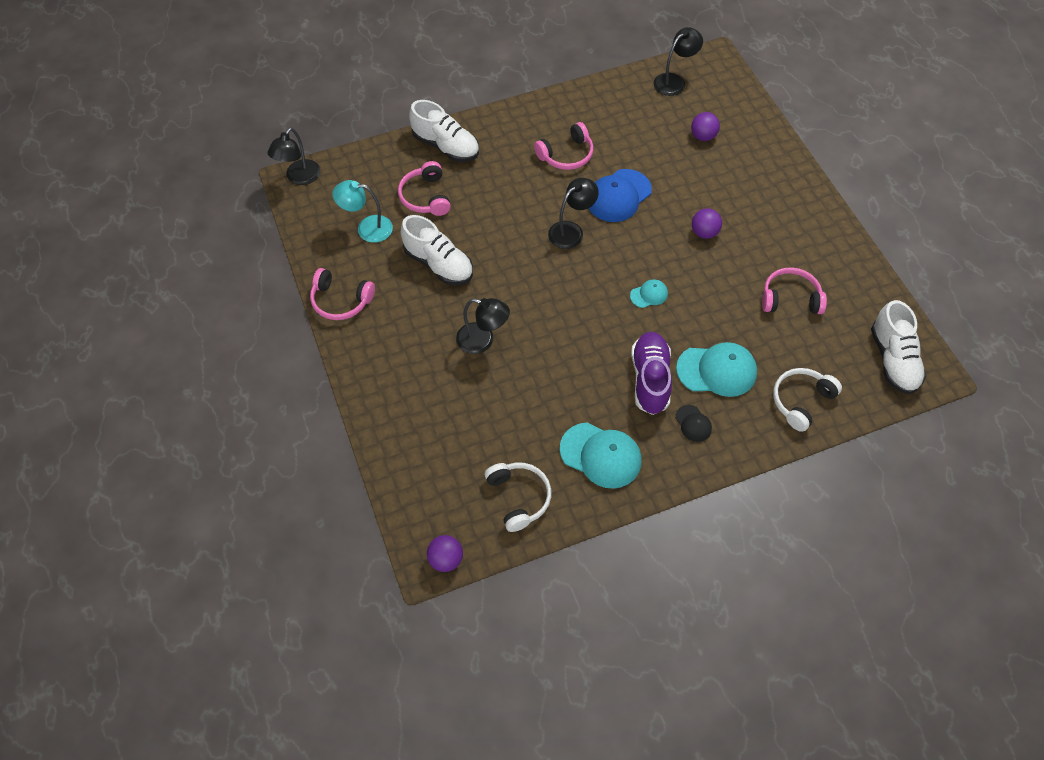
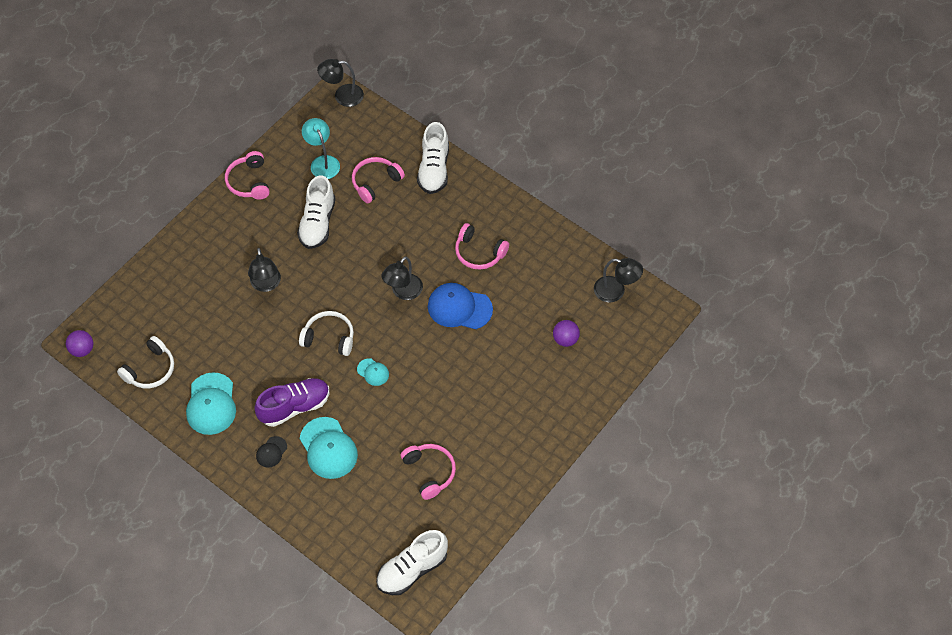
camera: 60 degrees right, 0 degrees up
(571, 231) = (403, 292): black lamp -> black lamp turned 105 degrees clockwise
(704, 232) = (459, 384): purple ball -> none
(801, 401) = (333, 517): white headphones -> white headphones (329, 338)

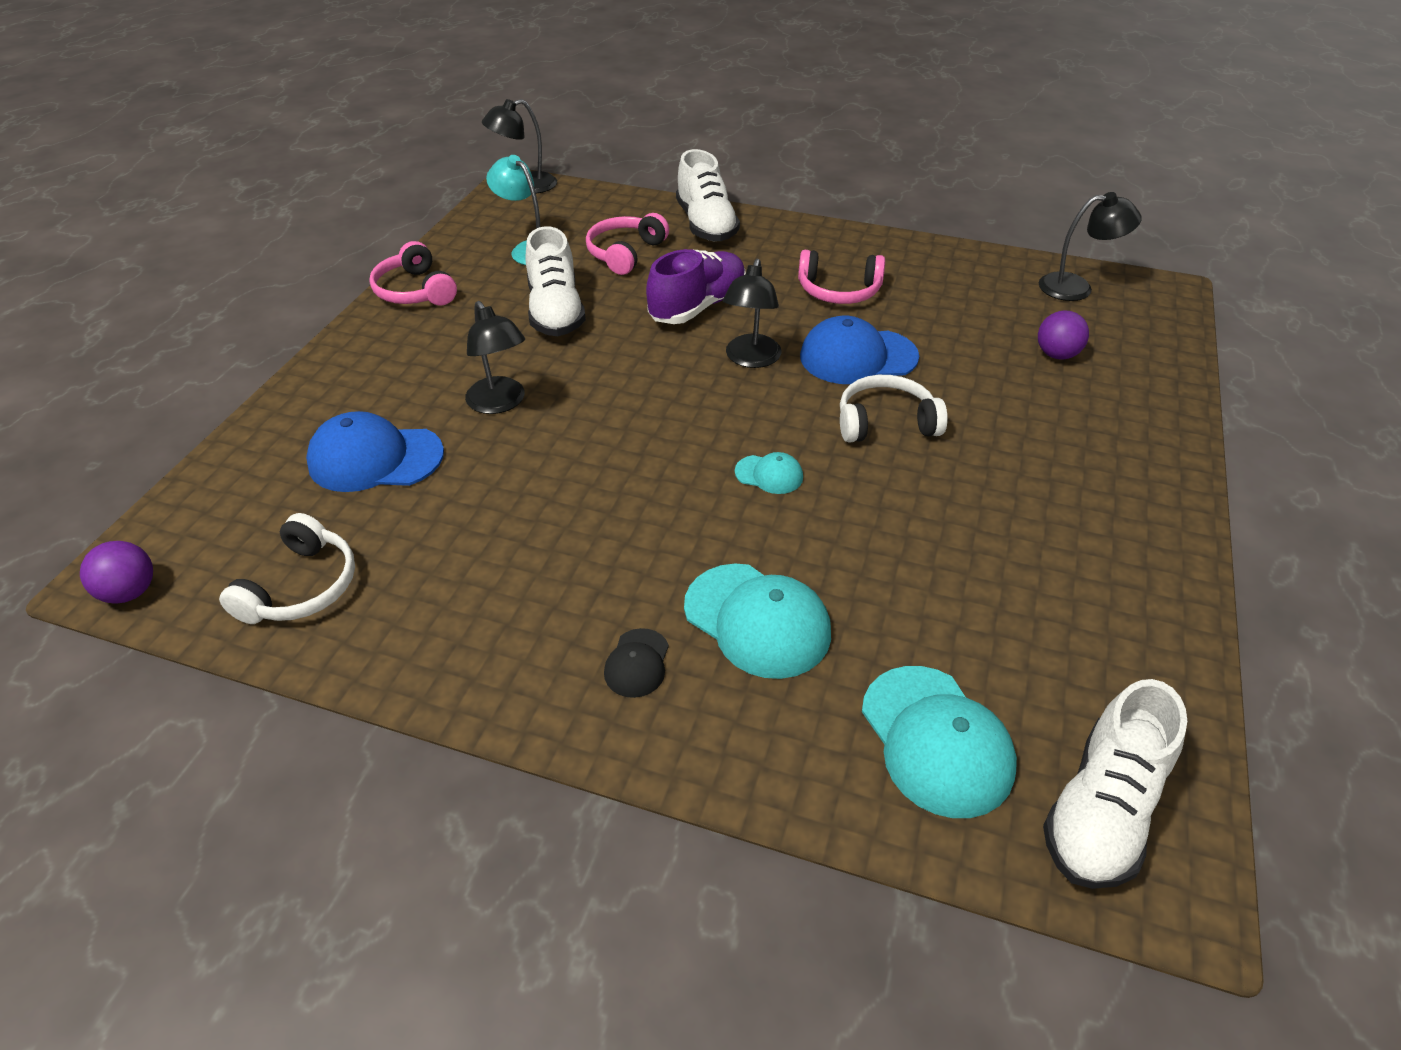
camera: 20 degrees left, 15 degrees down
(198, 303) = (375, 458): none -> blue cap
(211, 404) = (462, 612): turquoise cap -> turquoise cap (936, 740)
(294, 407) = (646, 568): purple shoe -> purple shoe (698, 306)
(329, 338) = (657, 446): white headphones -> white headphones (885, 422)
(429, 472) = (989, 602): pink headphones -> none

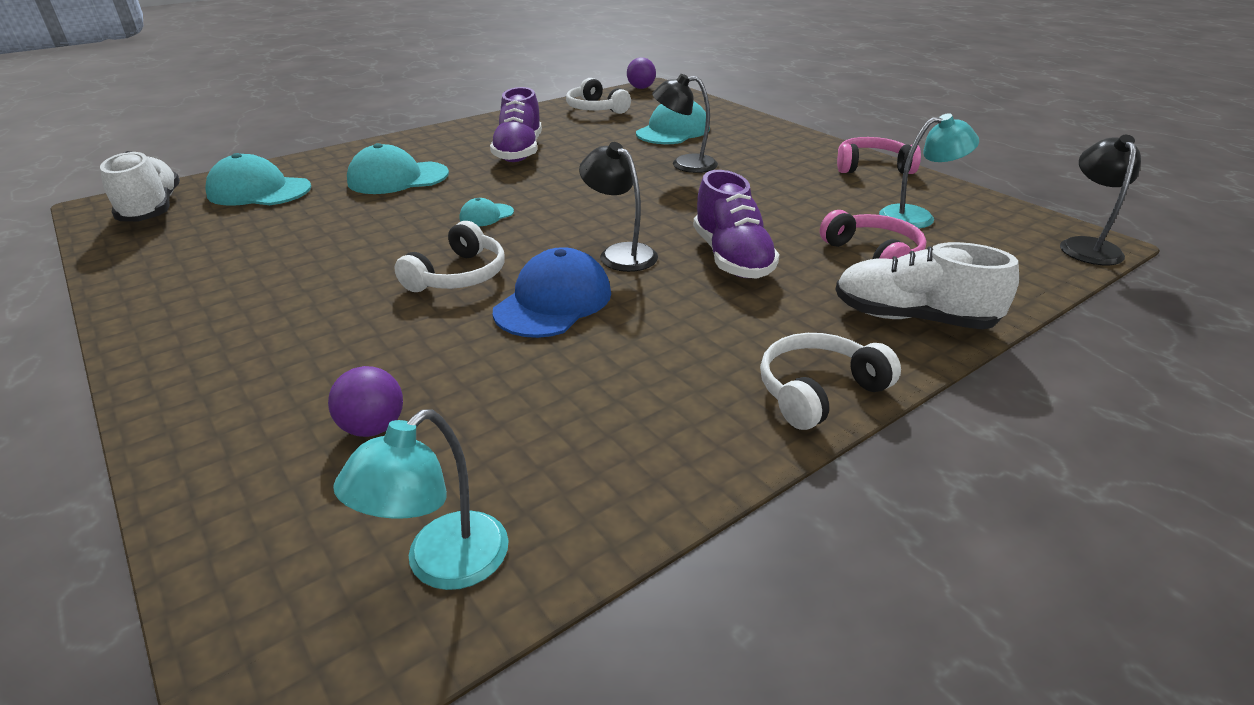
camera: 125 degrees right, 10 degrees down
(375, 458) = (673, 131): blue cap -> turquoise cap
(556, 312) = (787, 203): white shoe -> none
(567, 560) = (519, 152): none -> purple shoe
(637, 663) = (430, 150): black cap -> none
(823, 236) = (818, 391): none -> white headphones
(838, 291) = (676, 342): pink headphones -> none
(1076, 287) = (442, 565): black lamp -> turquoise lamp

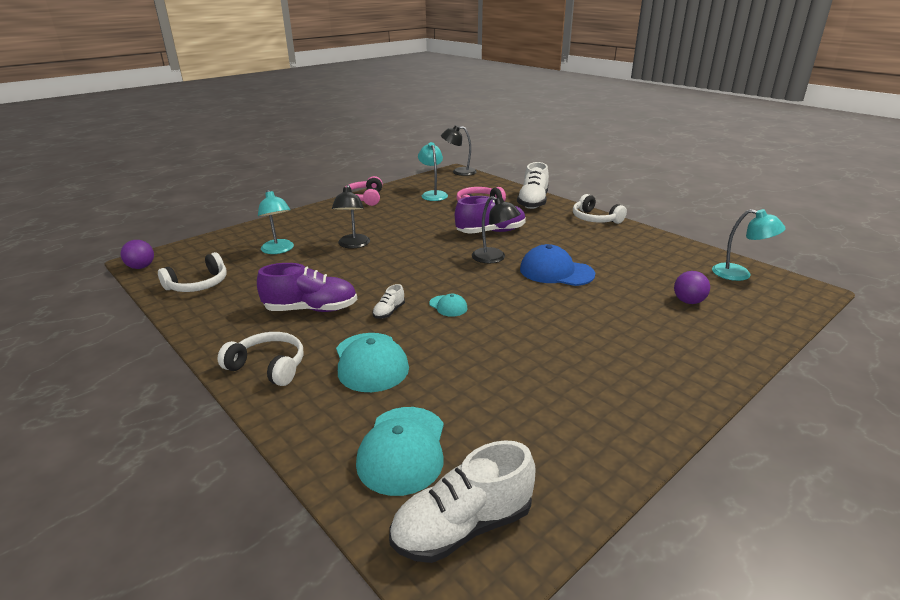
camera: 95 degrees left, 5 degrees down
(458, 275) = (539, 303): white headphones -> white headphones (268, 366)
(491, 185) = (389, 312): none -> white shoe
(620, 253) = (494, 258): black lamp -> black lamp turned 90 degrees counterclockwise
(673, 131) = (279, 250): turquoise cap -> turquoise lamp

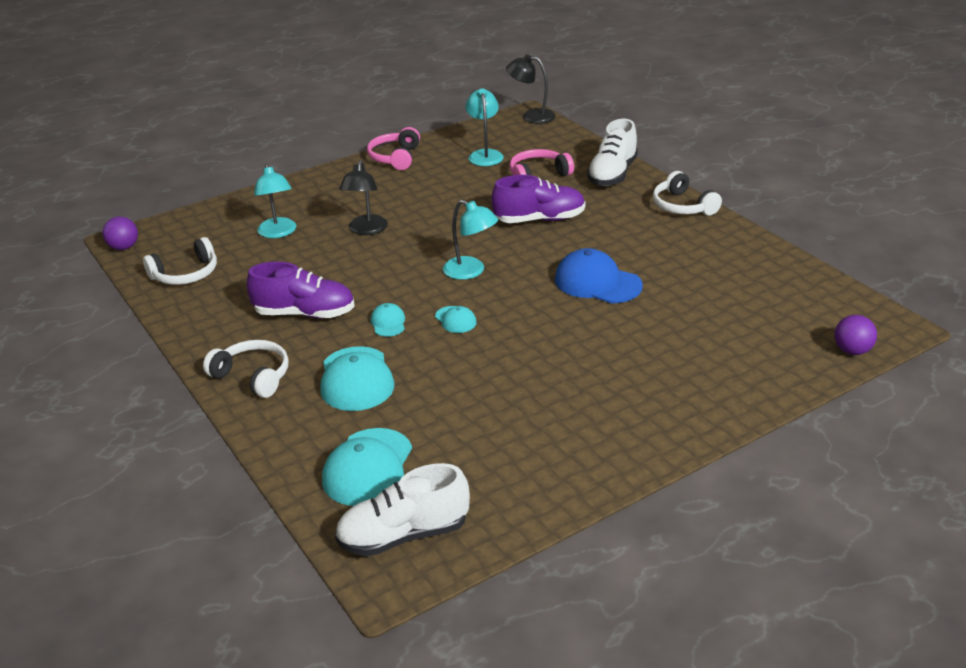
camera: 10 degrees right, 5 degrees up
(389, 312) = (388, 323): white shoe -> turquoise cap
(494, 258) = (530, 259): black lamp -> none
(688, 301) = (736, 332): purple ball -> purple ball (852, 351)
(739, 274) = (822, 300): turquoise lamp -> turquoise lamp (471, 271)

